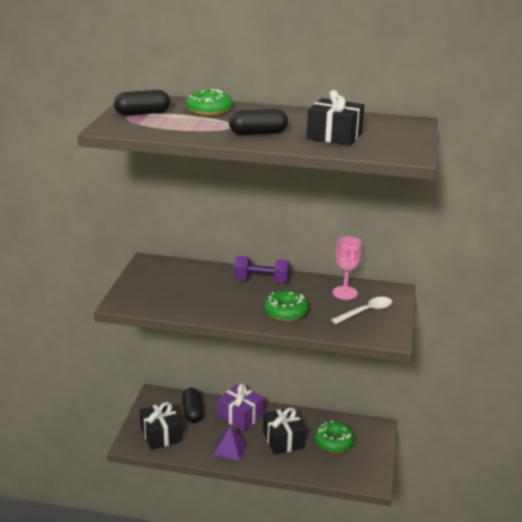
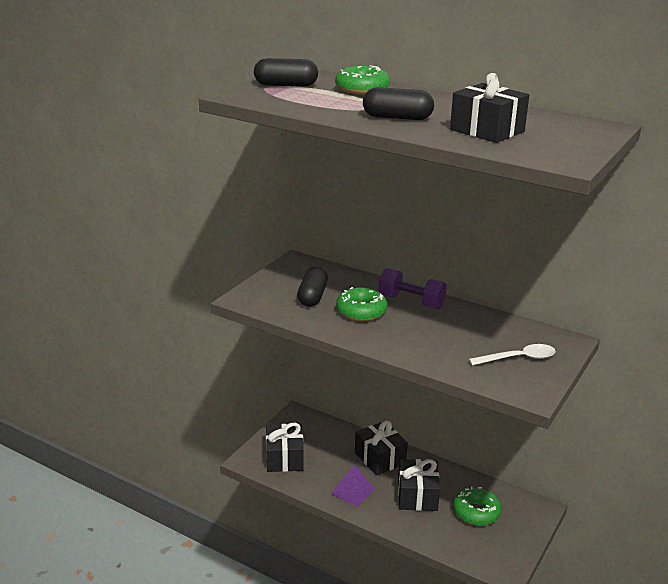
camera: 20 degrees right, 0 degrees up
(192, 412) = (329, 442): black capsule -> black capsule (312, 296)
(240, 416) = (380, 458): purple gift -> black gift
(286, 312) = (420, 341): green donut -> green donut (361, 311)
(345, 293) = (503, 332): pink goblet -> none

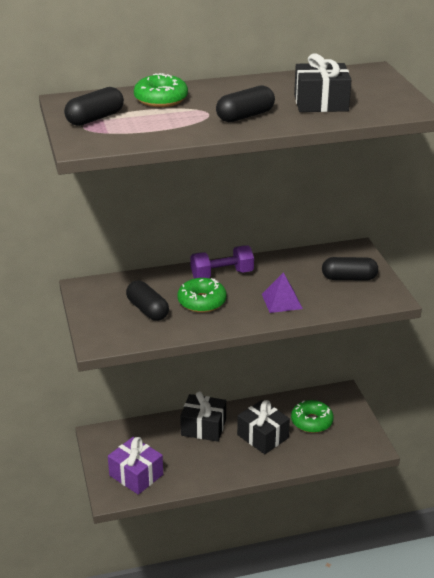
camera: 45 degrees left, 5 degrees up
(284, 458) = (136, 475): black gift -> purple gift
(352, 490) = (217, 464): purple pyramid -> purple pyramid (281, 301)
(518, 358) = (349, 278): white spoon -> black capsule

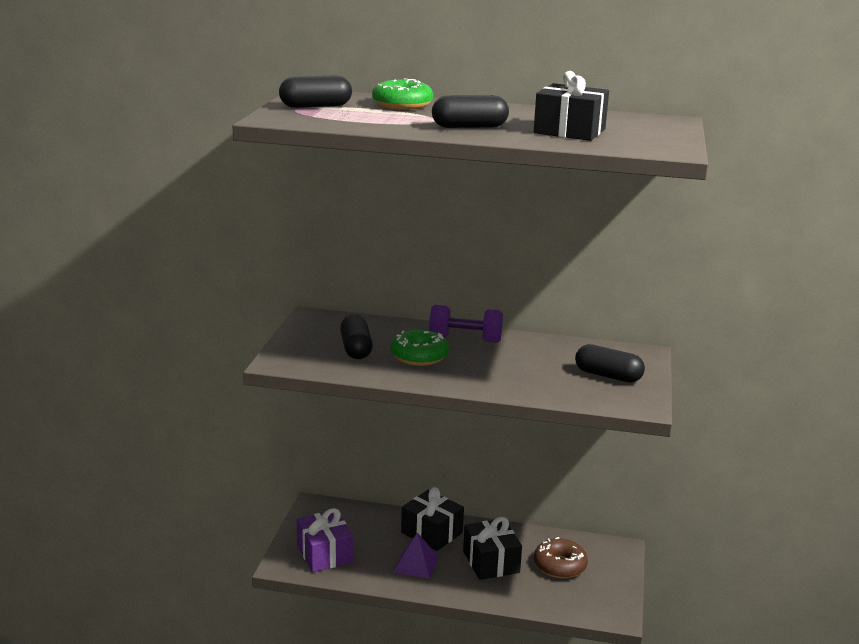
camera: 25 degrees right, 10 degrees down
(281, 301) = (507, 376): purple pyramid -> purple pyramid (416, 564)
(311, 421) = (560, 565): green donut -> brown donut

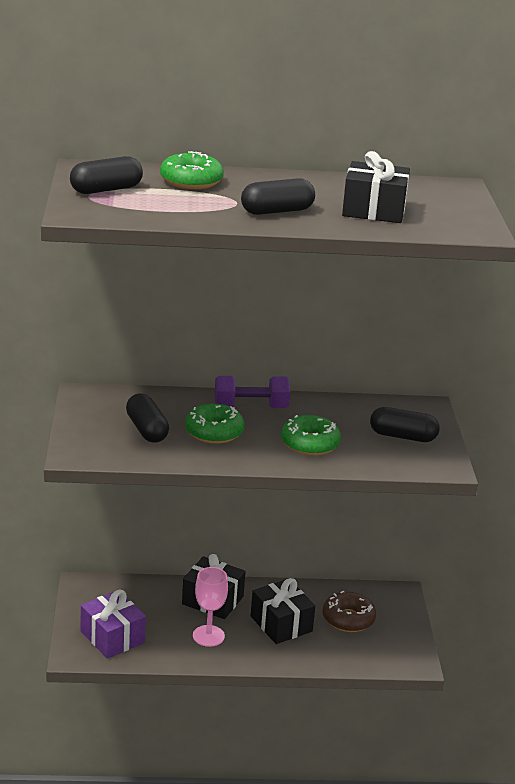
camera: 15 degrees left, 5 degrees up
(416, 564) = (208, 636): purple pyramid -> pink goblet
(509, 374) = (310, 444): none -> green donut

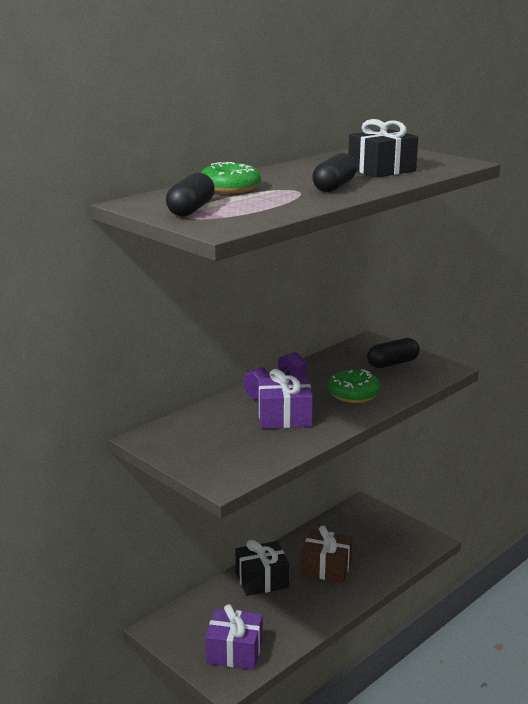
camera: 40 degrees left, 5 degrees down
(146, 430) = (239, 439): black capsule -> none
(208, 636) = (295, 606): pink goblet -> none
(214, 432) = (284, 417): green donut -> purple gift
(281, 624) = (326, 567): black gift -> brown gift
(348, 619) = (358, 538): brown donut -> none

